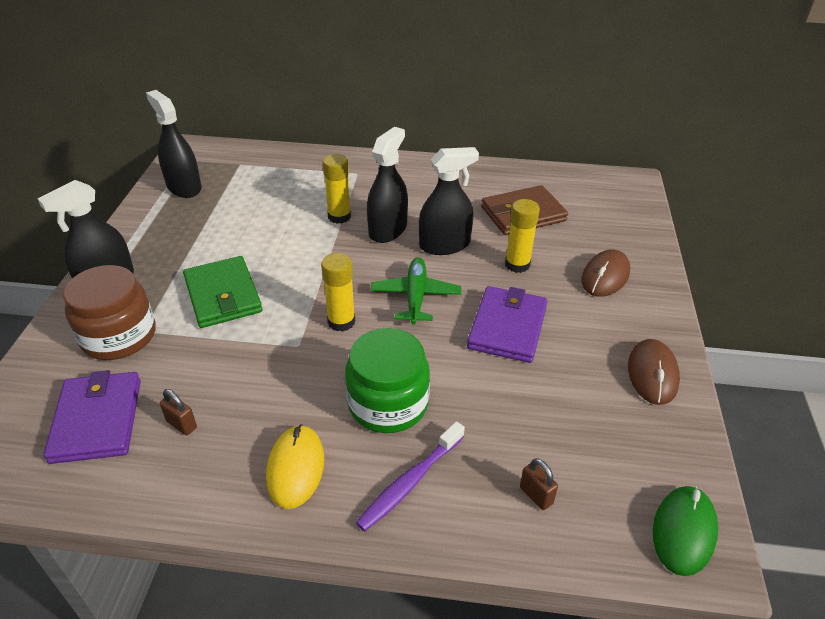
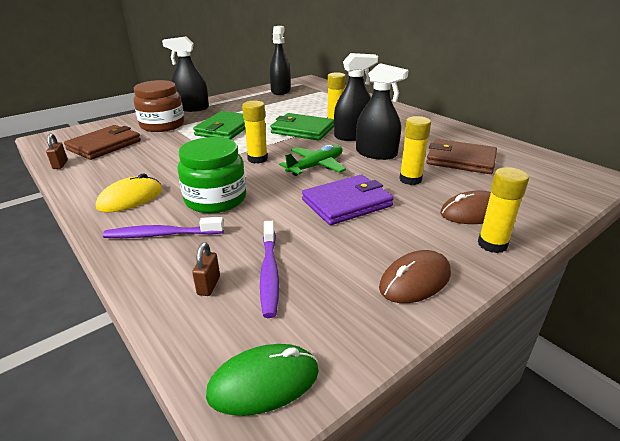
camera: 45 degrees right, 10 degrees down
(97, 420) = (104, 145): purple wallet -> brown wallet
(181, 424) = (125, 161): brown padlock -> brown padlock (60, 165)
(321, 248) = (302, 130): none -> green wallet
(559, 446) = (269, 273): none -> purple toothbrush
(653, 303) = (492, 244): none -> yellow glue stick

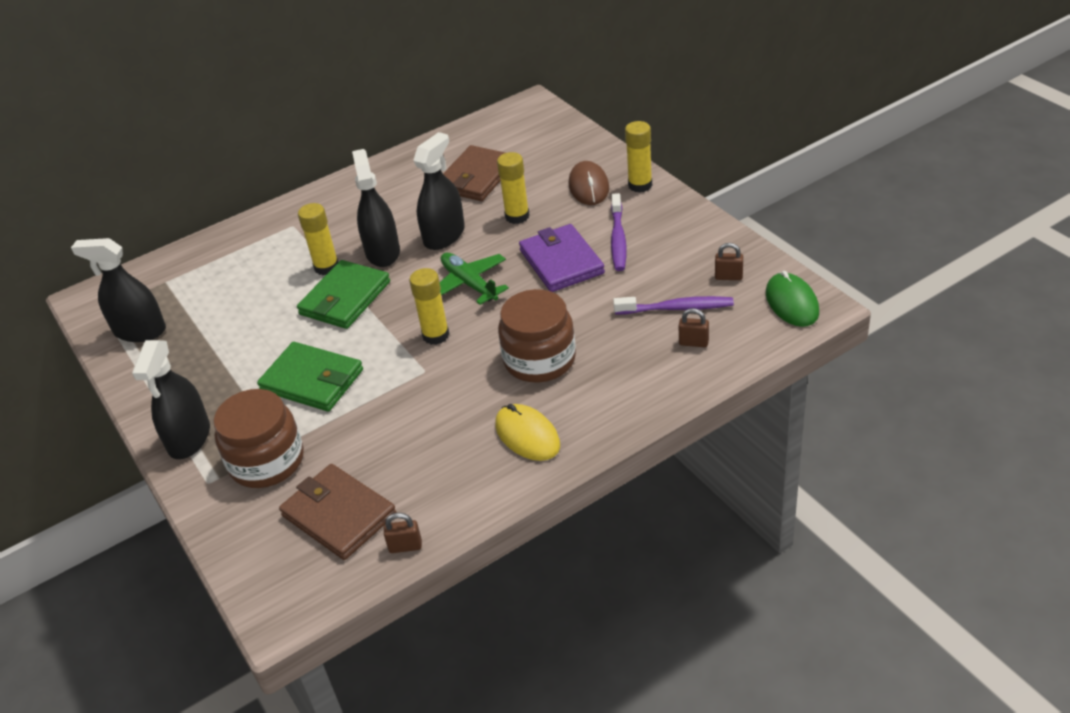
camera: 80 degrees left, 10 degrees up
(161, 234) = (611, 390): purple toothbrush -> purple toothbrush (618, 239)
(215, 199) = (539, 360): green jar -> brown jar
(324, 316) = (728, 277): none -> brown padlock
(415, 280) = (686, 230): brown mouse -> none

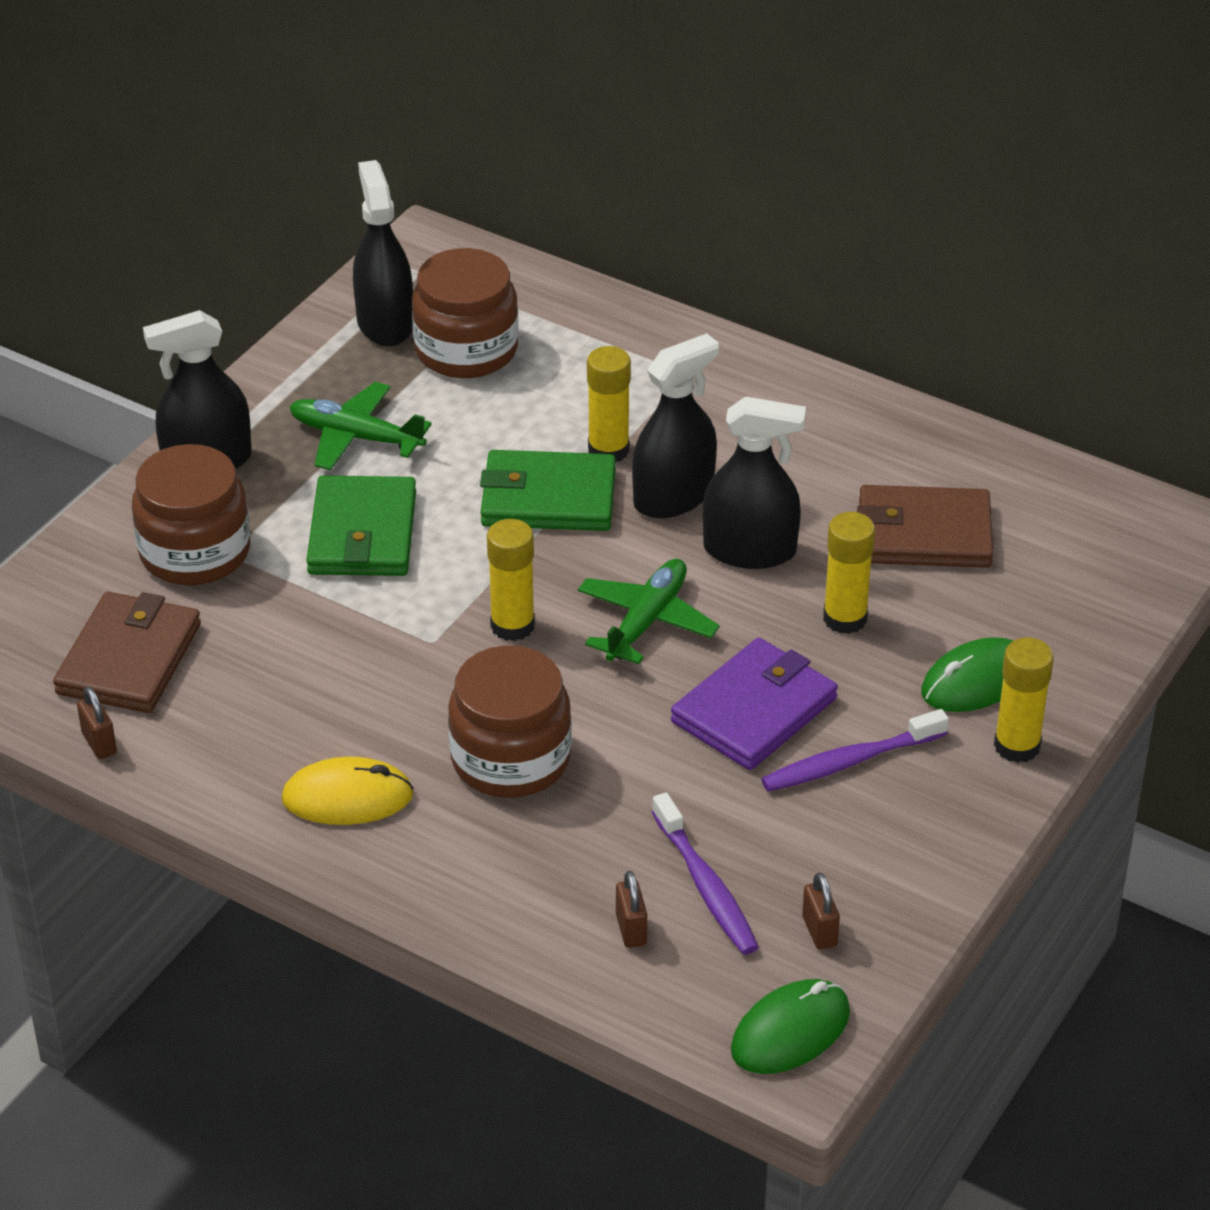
camera: 60 degrees right, 0 degrees up
(195, 303) = (466, 350): none -> brown jar
(227, 365) = (355, 437): none -> green plane
(527, 435) = (347, 797): yellow mouse -> yellow mouse turned 60 degrees clockwise
(588, 186) = (976, 680): brown mouse -> green mouse

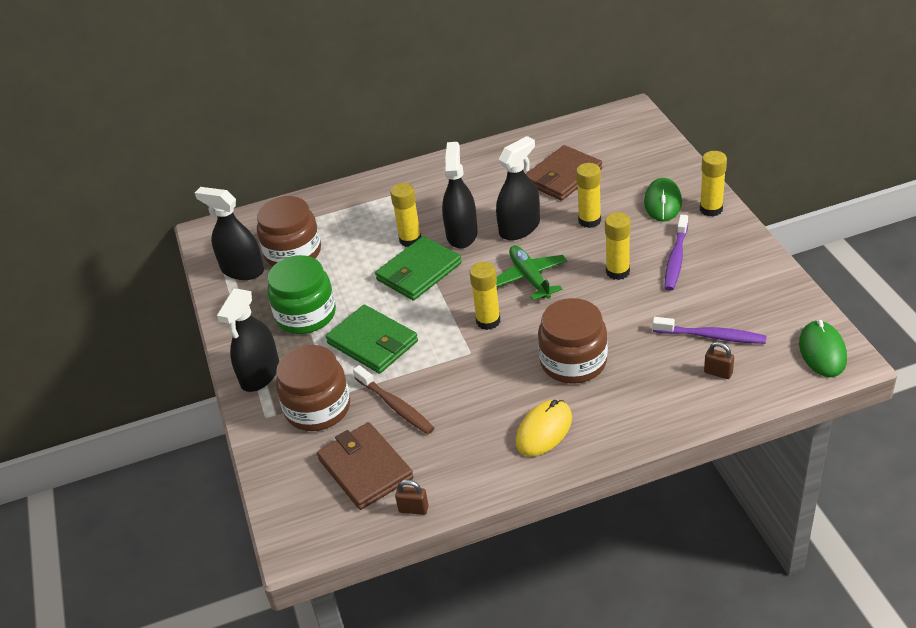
camera: 45 degrees left, 0 degrees up
(263, 624) = (395, 406): none -> brown toothbrush
(355, 437) = (306, 315): green plane -> green jar
(754, 710) = (617, 272): purple wallet -> yellow glue stick
(819, 931) = (769, 314): brown padlock -> none

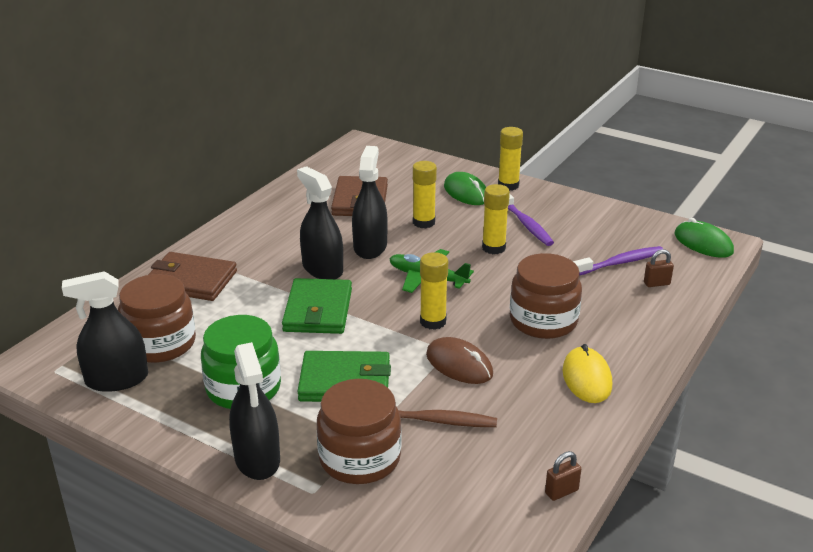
camera: 45 degrees left, 10 degrees down
(365, 469) = (474, 484): brown wallet -> brown wallet (191, 280)
(410, 240) = (276, 290): yellow glue stick -> none
(464, 368) = (459, 364): none -> brown mouse

